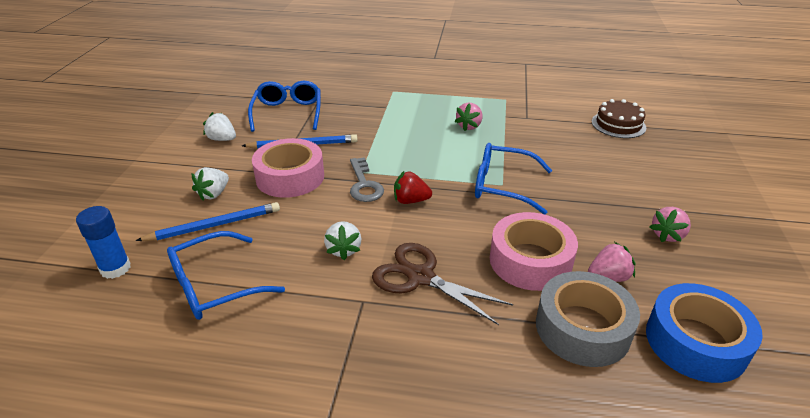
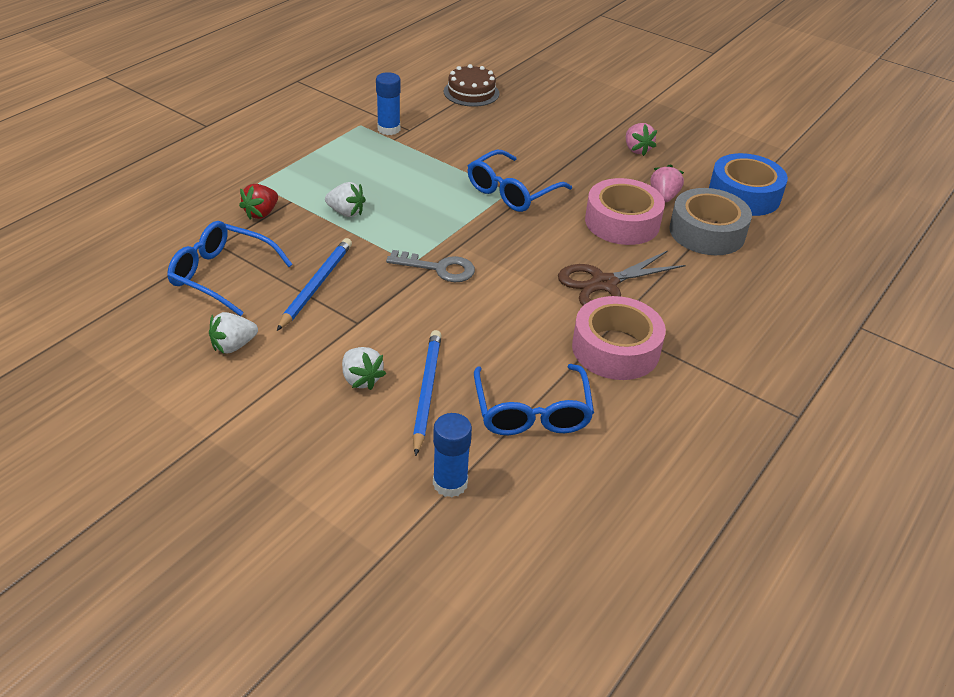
camera: 65 degrees left, 5 degrees up
(290, 177) = (378, 313): pink tape -> pink tape (615, 349)
(343, 249) = (535, 314): white strawberry -> white strawberry (346, 212)
(410, 201) = (491, 250): red strawberry -> red strawberry (261, 213)
(469, 126) = (391, 167): pink strawberry -> none
(515, 110) = (389, 129): none -> blue glue stick

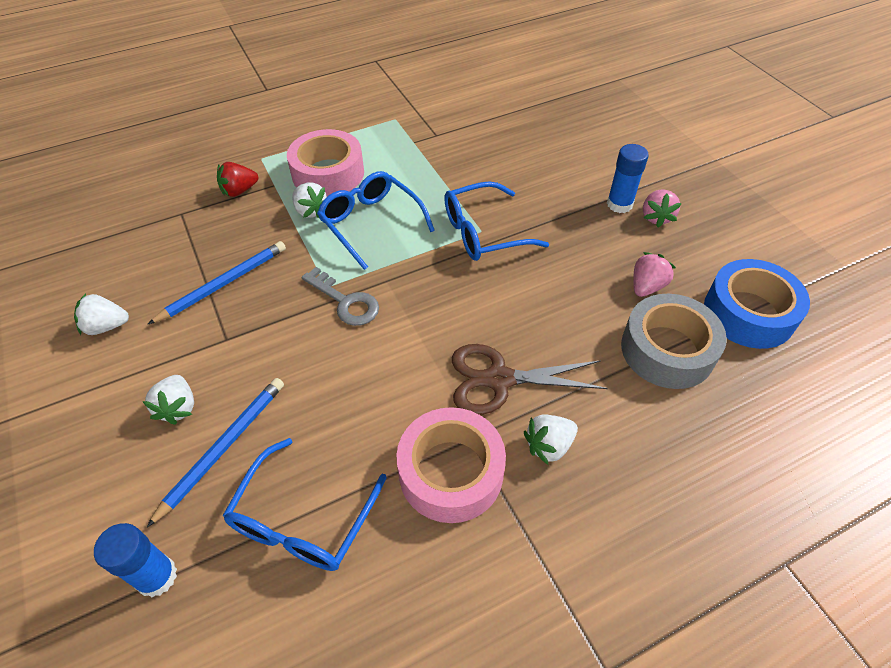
camera: 30 degrees right, 10 degrees up
(222, 275) = (157, 246): blue glasses -> blue glasses (371, 223)
(389, 129) = (417, 130): blue glue stick -> blue glue stick (619, 204)
(471, 92) = (526, 107): brown cake -> none
(622, 222) = (575, 305): pink tape -> pink tape (328, 173)
(671, 312) = (549, 445): none -> white strawberry

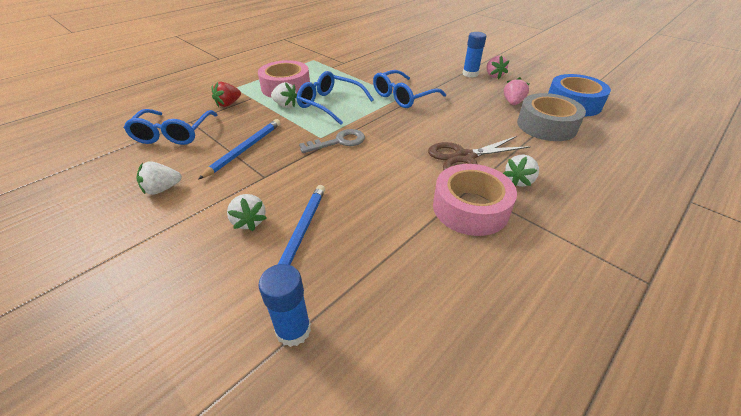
camera: 20 degrees left, 10 degrees down
(303, 519) = (388, 260): blue glasses -> blue glasses (173, 134)
(346, 302) = (339, 142): grey key -> grey key turned 45 degrees counterclockwise

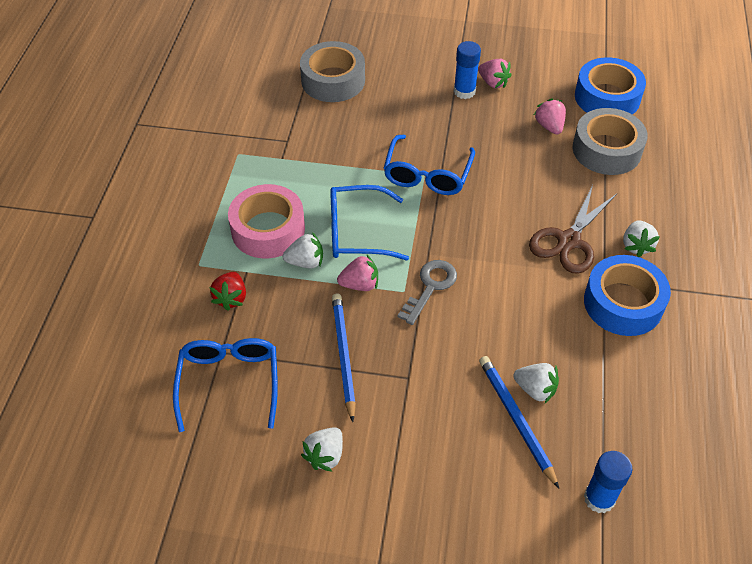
camera: 35 degrees left, 10 degrees up
(173, 134) = (229, 382): blue glasses -> blue glasses turned 150 degrees counterclockwise
(249, 221) = (456, 434): white strawberry -> white strawberry (535, 389)
(300, 124) = (360, 284): none -> pink strawberry
(397, 51) = (333, 80): none -> grey tape
(470, 208) = (623, 303): pink tape -> blue tape

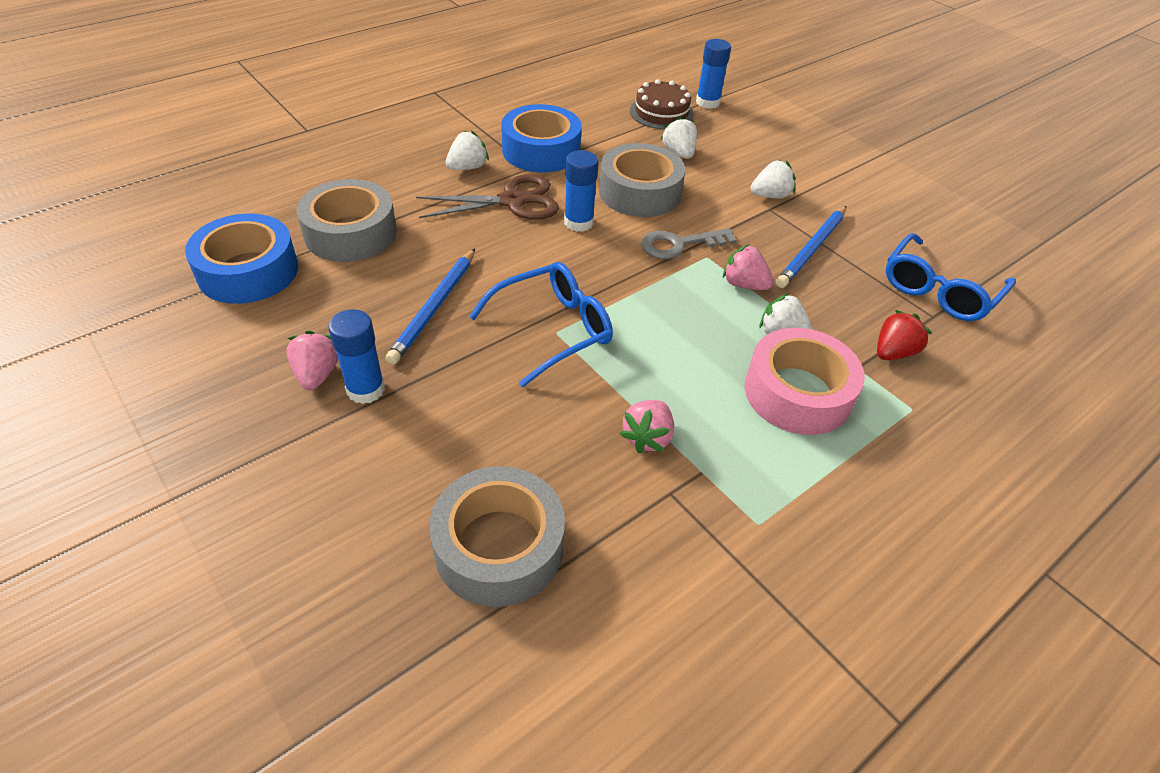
camera: 140 degrees left, 5 degrees down
(325, 455) = (882, 208): white strawberry -> white strawberry (770, 196)
(357, 232) = (697, 327): blue glasses -> none
(509, 256) = (578, 222): none -> blue glue stick
(509, 316) = (639, 192): none -> grey tape
(516, 419) = (714, 150): blue pencil -> blue pencil (435, 308)
(549, 126) = (355, 287): pink strawberry -> pink strawberry (647, 437)
(613, 439) = (661, 112): none -> brown cake

